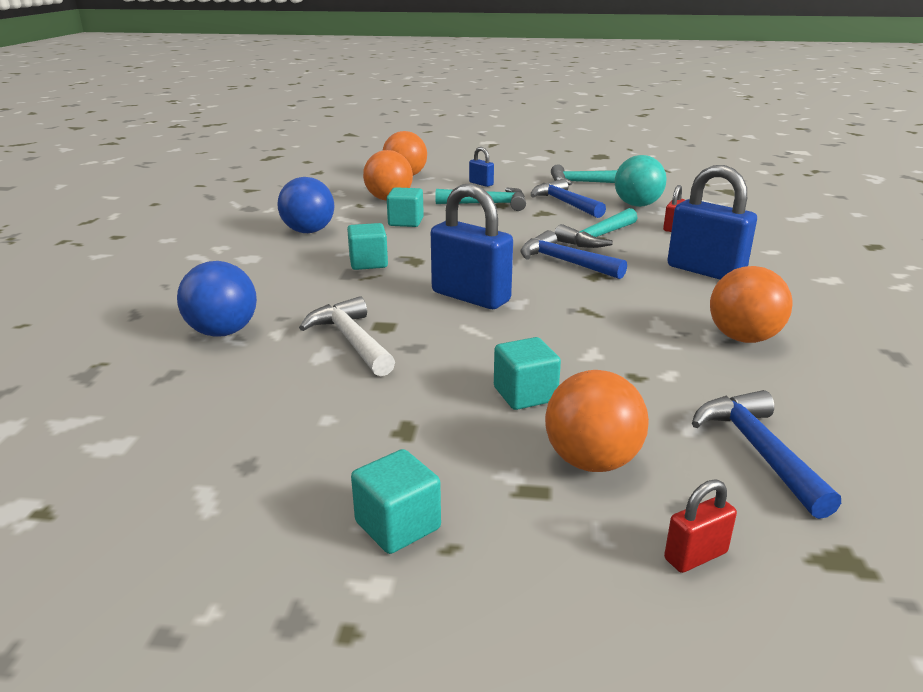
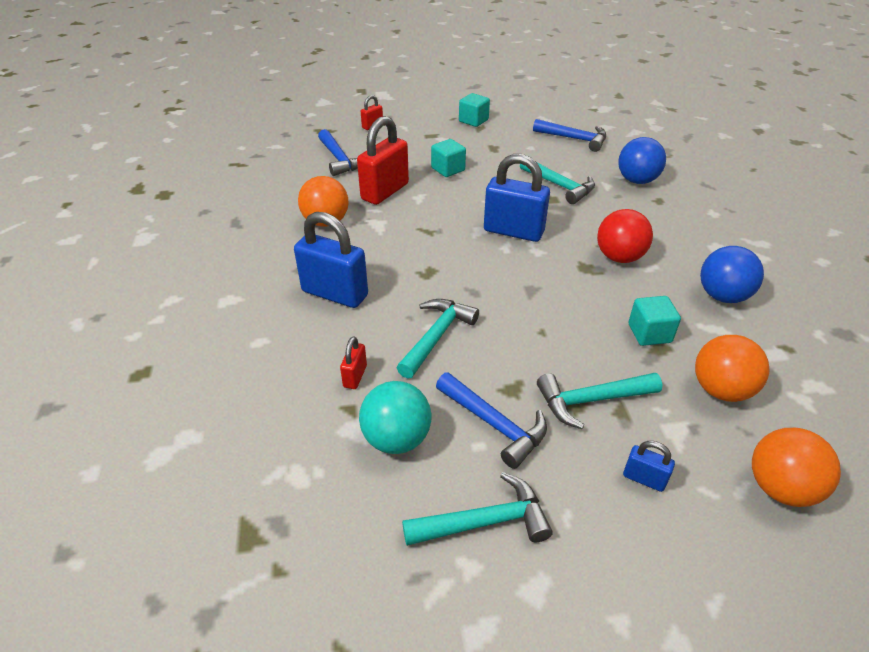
camera: 165 degrees right, 15 degrees up
(351, 340) = (560, 186): white hammer -> turquoise hammer
(368, 263) = (619, 257): turquoise cube -> red ball
(564, 262) = (458, 286): blue hammer -> blue hammer (574, 139)
(592, 461) = (410, 147): orange ball -> none
(651, 370) = (385, 191): none -> red padlock

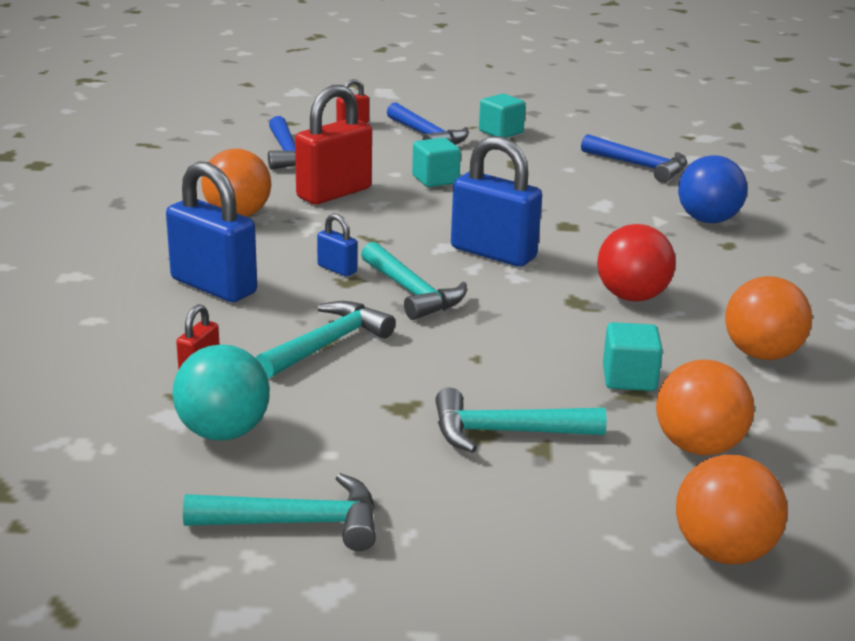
camera: 10 degrees right, 15 degrees down
(495, 425) = (360, 437): blue hammer -> blue hammer (427, 136)
(560, 186) = (588, 214): turquoise hammer -> turquoise hammer (412, 292)
(644, 478) = (534, 515): blue padlock -> blue padlock (337, 269)
(722, 296) = (761, 354): blue ball -> orange ball

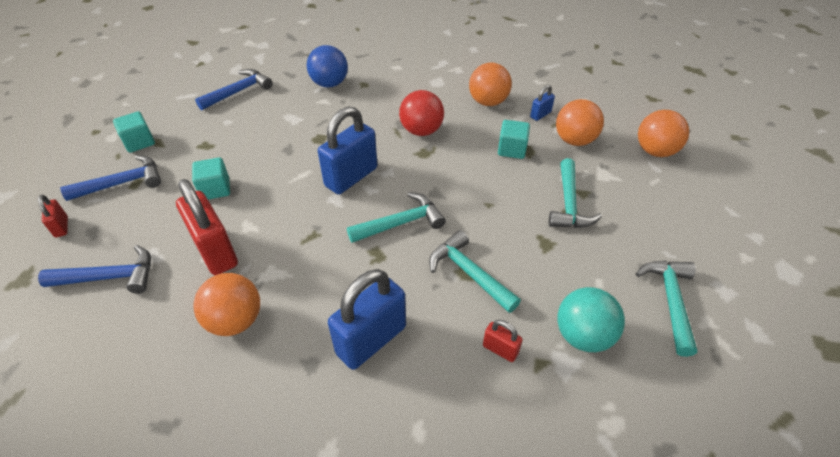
camera: 80 degrees left, 20 degrees up
(337, 269) = (357, 260): blue padlock -> blue padlock (540, 115)

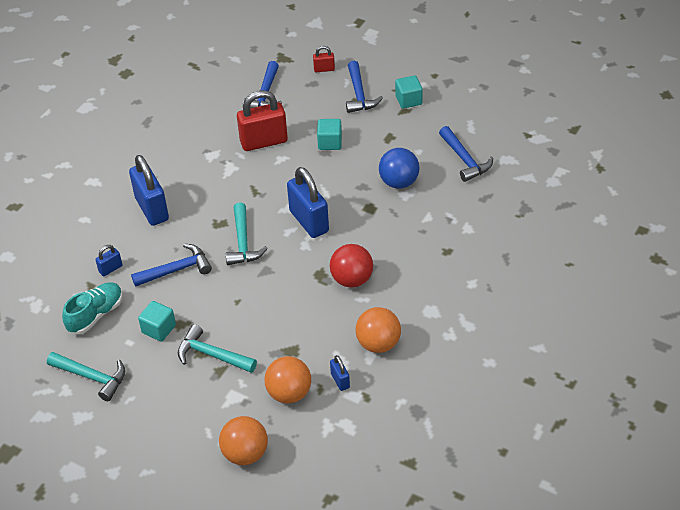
camera: 110 degrees right, 0 degrees up
(235, 320) = (200, 149): orange ball -> none
(329, 84) = (456, 225): blue ball -> blue ball (399, 182)
(469, 273) = (176, 270): turquoise hammer -> blue hammer
(500, 349) = (110, 269): red padlock -> blue padlock
(512, 149) = (297, 339): turquoise cube -> turquoise cube (159, 329)
(583, 335) = (96, 315): turquoise ball -> turquoise shoe

